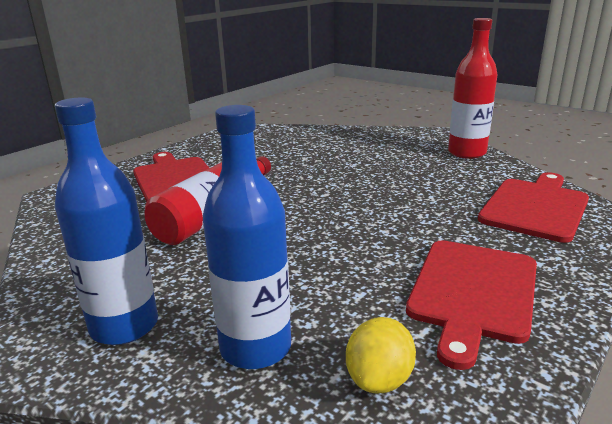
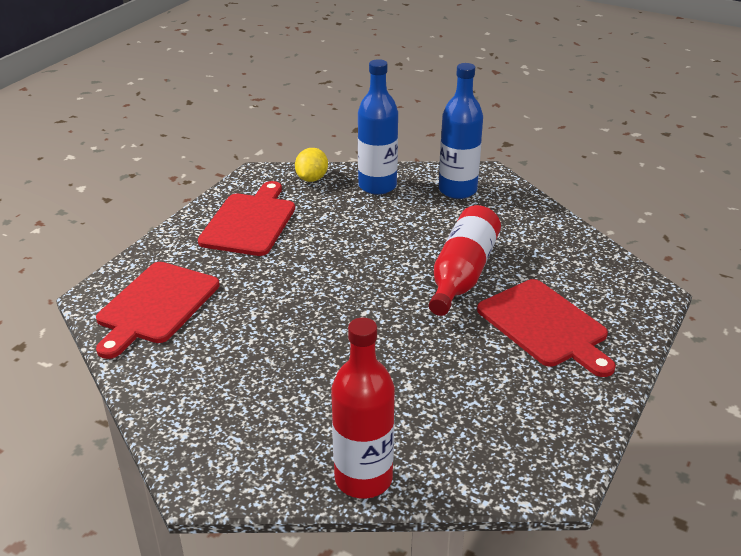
camera: 170 degrees right, 10 degrees up
(467, 153) = (179, 413): red bottle -> red bottle (363, 478)

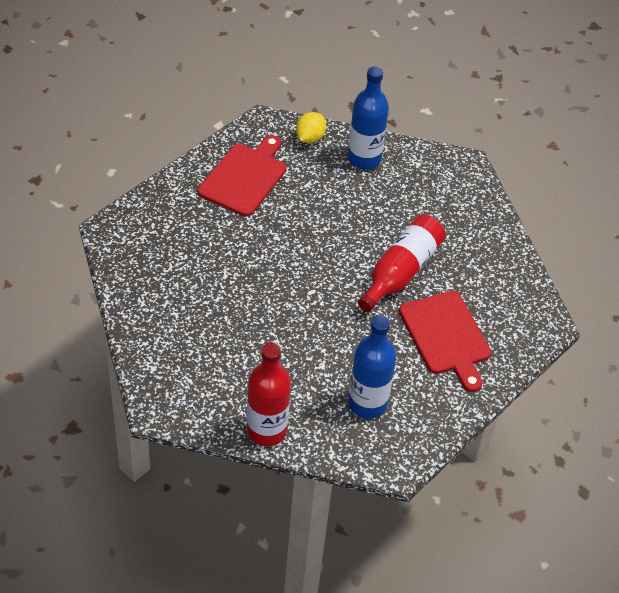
camera: 10 degrees right, 15 degrees up
(156, 306) = (153, 249): red cutting board -> none
(457, 190) = (432, 179): blue bottle -> blue bottle (367, 403)

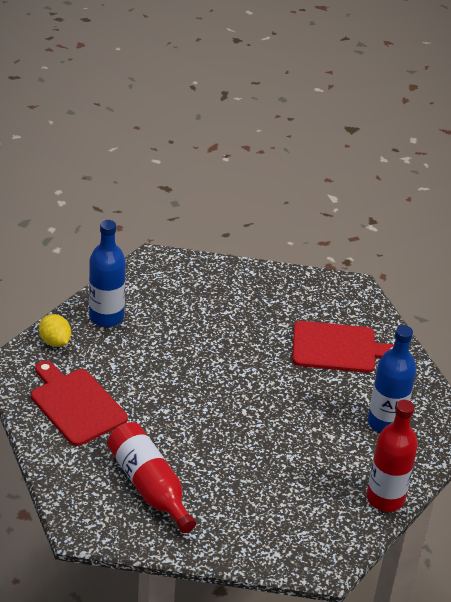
camera: 65 degrees left, 10 degrees down
(401, 272) = (254, 346): red bottle -> red bottle (149, 486)

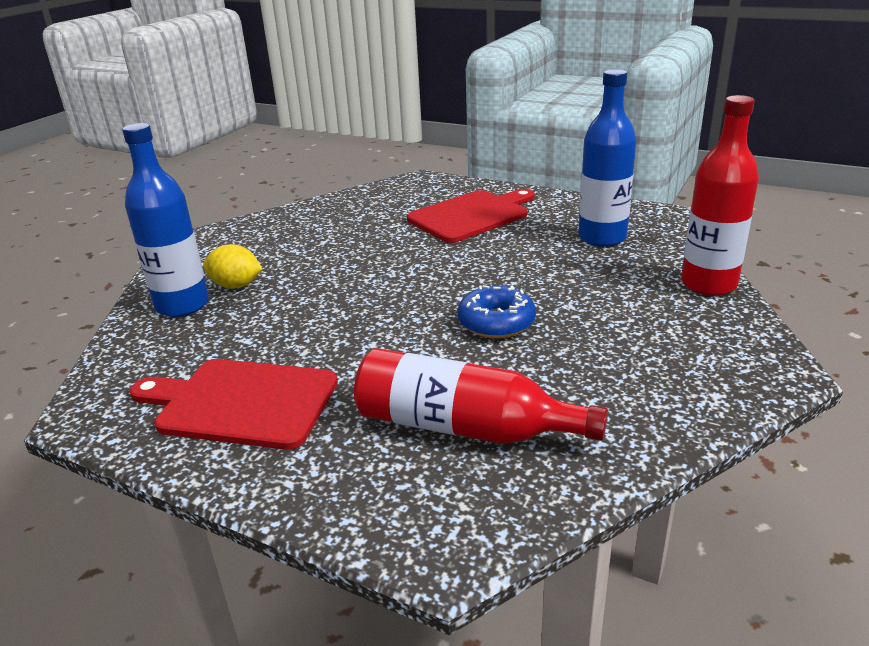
camera: 35 degrees left, 10 degrees down
(55, 341) = (133, 358): yellow lemon -> yellow lemon (236, 286)
(239, 440) = (496, 322): none -> blue donut

